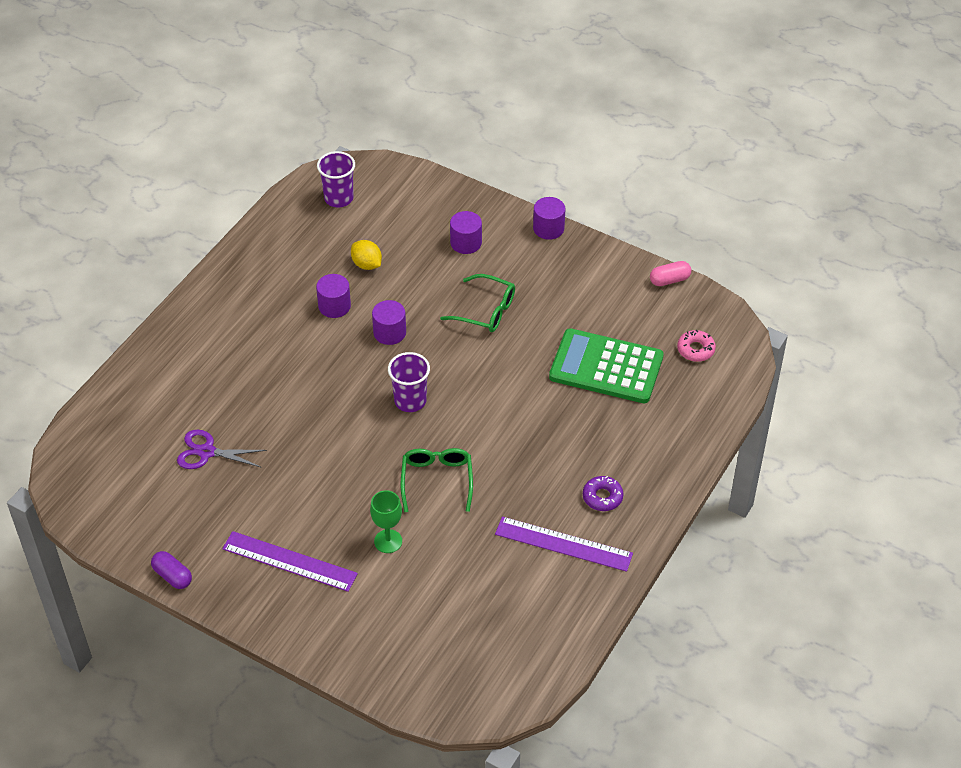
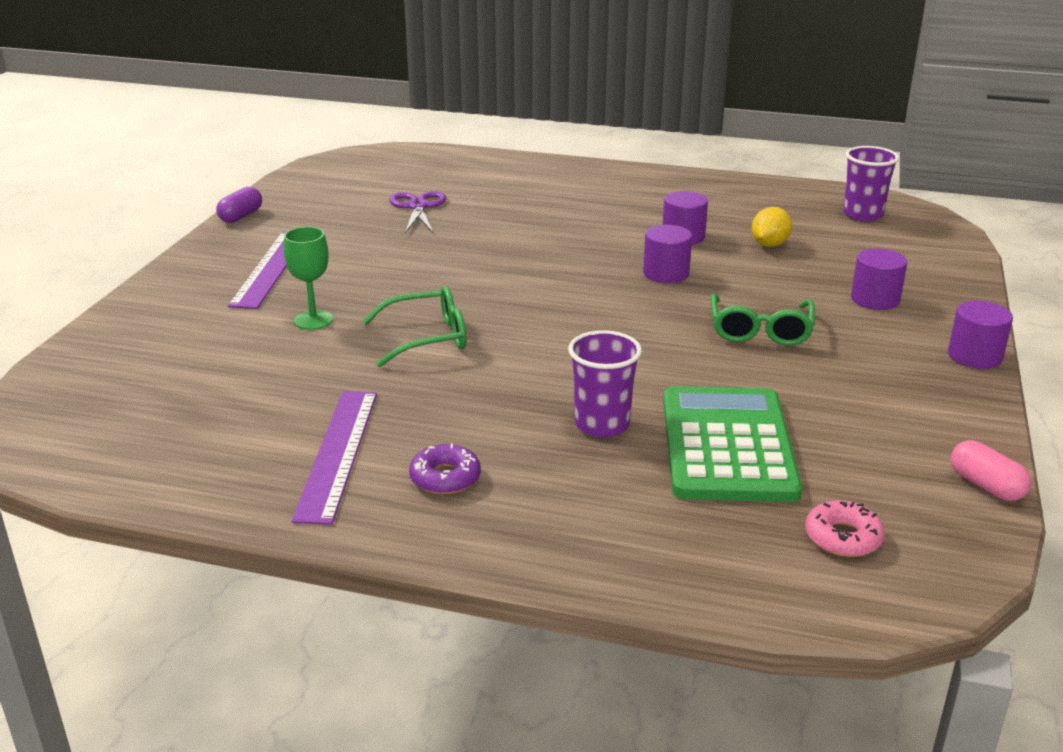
camera: 75 degrees right, 20 degrees down
(410, 401) = (557, 302): purple cup -> purple cup (602, 424)

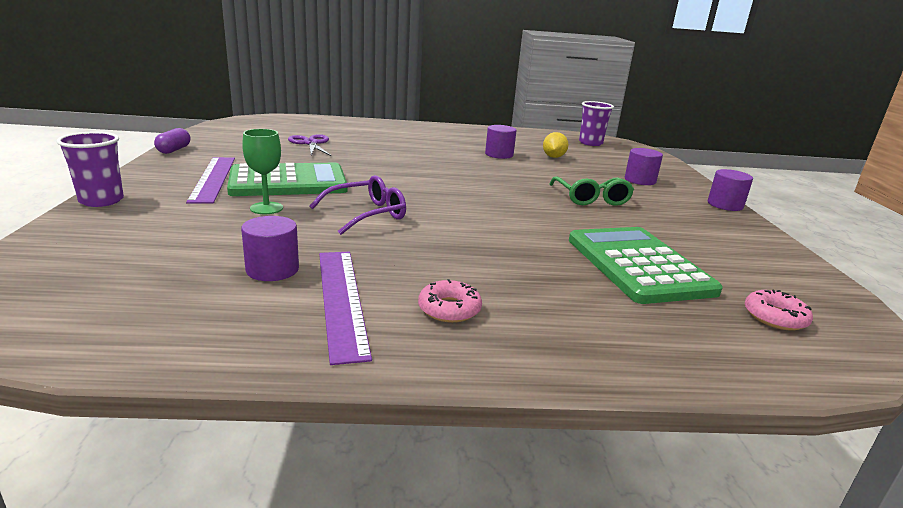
camera: 20 degrees left, 5 degrees down
(357, 278) = (288, 182): none -> green calculator
(427, 338) = (367, 214): green glasses -> purple glasses
(445, 478) = (449, 309): purple donut -> pink donut
(602, 424) = (540, 259): purple cup -> purple cup (101, 200)
(666, 273) = (505, 172): purple cylinder -> purple cylinder (272, 269)
(986, 486) = (816, 274): pink capsule -> none

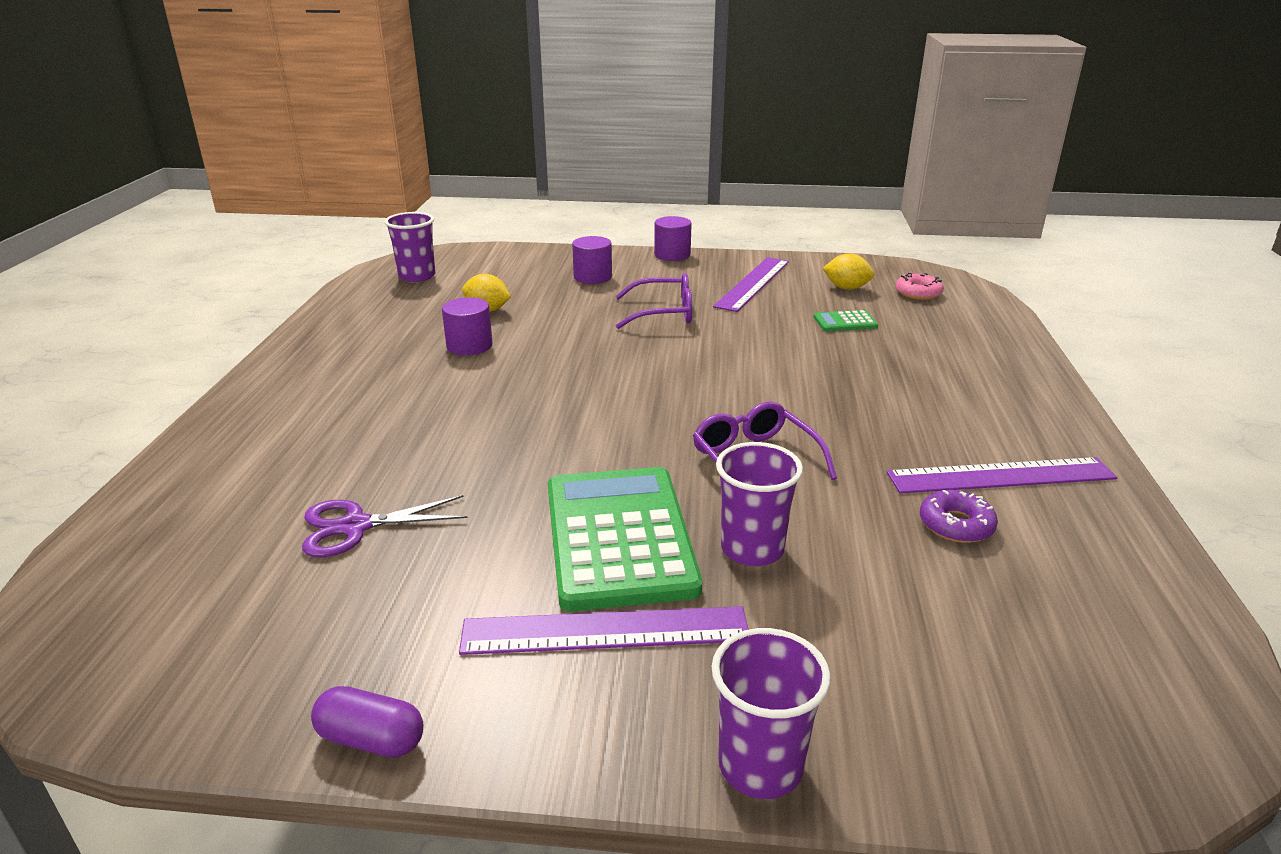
camera: 80 degrees left, 5 degrees up
(266, 208) = (752, 549): green goblet -> purple cup
(272, 269) = (956, 525): purple cylinder -> purple donut
(449, 309) = (984, 419): pink donut -> none
(591, 198) = (663, 313): green glasses -> purple glasses
(638, 265) = (845, 322): green calculator -> green calculator, size x0.42
(694, 232) = (753, 283): none -> purple ruler
(737, 274) = (846, 288): none -> yellow lemon

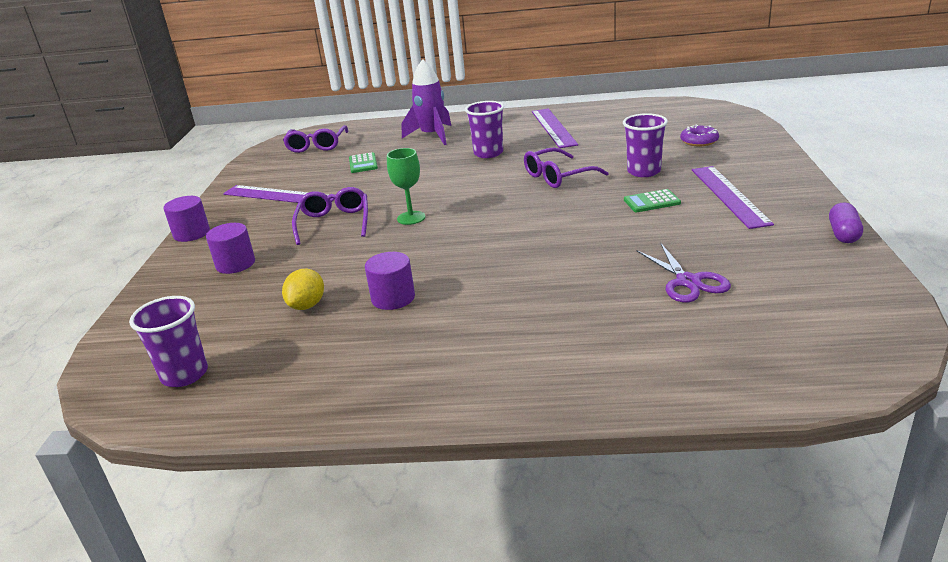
camera: 90 degrees left, 0 degrees up
(619, 537) = (651, 202): green calculator -> green calculator, size x0.42
(655, 353) = (411, 218): none -> green goblet
(760, 766) = (782, 161): purple cup -> purple cup (488, 153)
(846, 288) = (300, 165): yellow lemon -> none
(918, 293) = (317, 145): pink donut -> purple glasses
(955, 366) = (432, 136): none -> purple rocket
(956, 525) = (600, 135): purple donut -> purple donut (699, 141)

